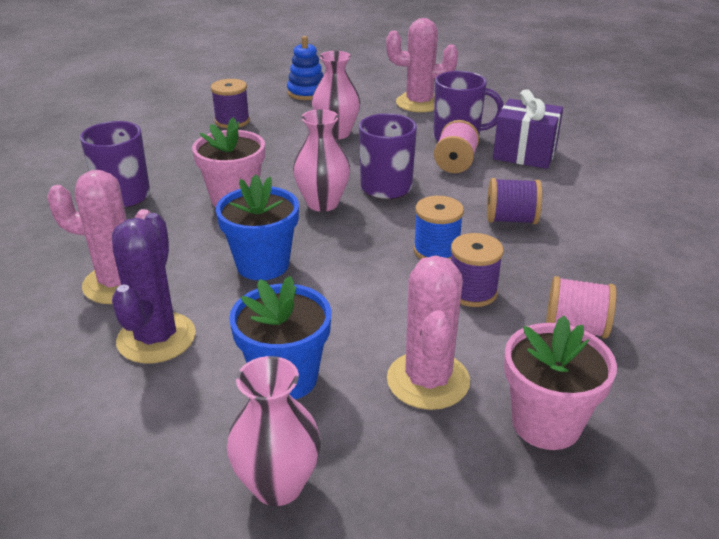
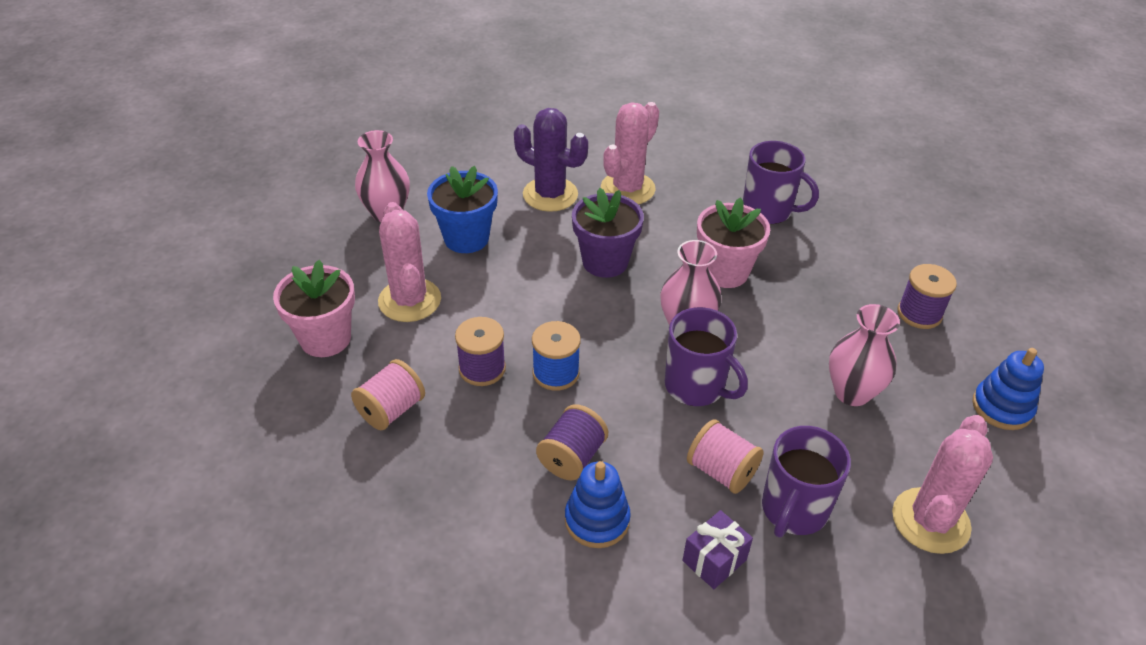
camera: 115 degrees right, 10 degrees up
(263, 265) = (605, 262): blue flower pot -> purple flower pot
(428, 380) = (409, 300): pink cactus -> pink cactus turned 45 degrees clockwise
(524, 154) = (714, 560): purple gift -> purple gift, size x0.62
(549, 197) = (597, 520): none -> blue stacking toy

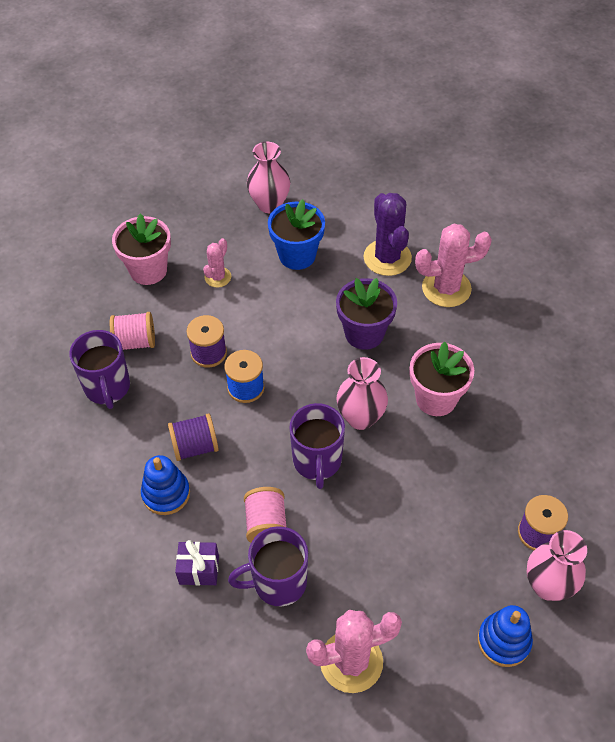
camera: 45 degrees right, 10 degrees up
(409, 300) = (218, 277): pink cactus -> pink cactus, size x0.55
(768, 210) = (529, 375): purple mug -> purple mug (107, 387)
(852, 392) = (412, 545): pink vase -> pink vase (548, 585)

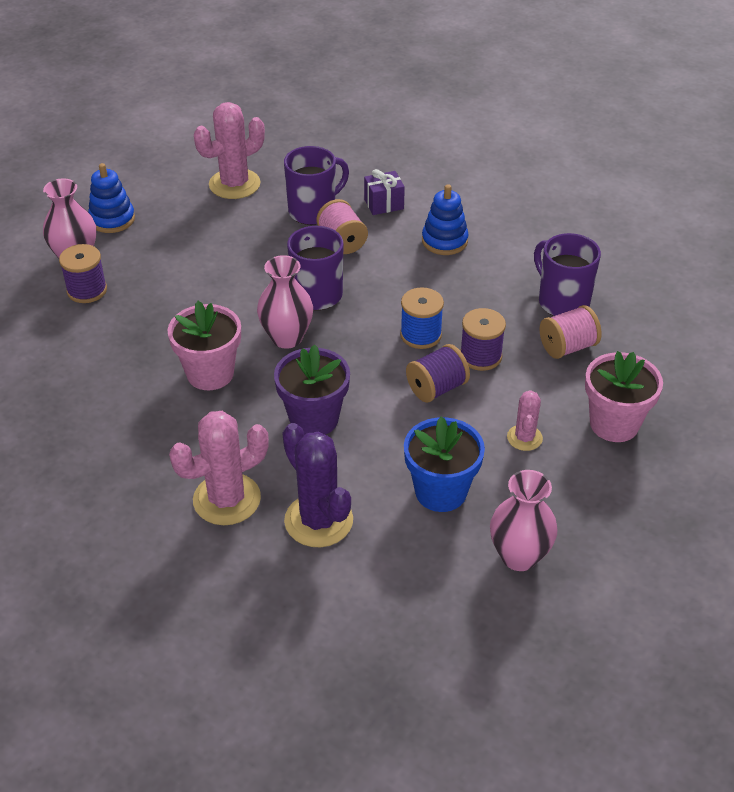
camera: 160 degrees right, 10 degrees down
(195, 446) = (441, 277): purple spool -> purple spool (436, 388)

